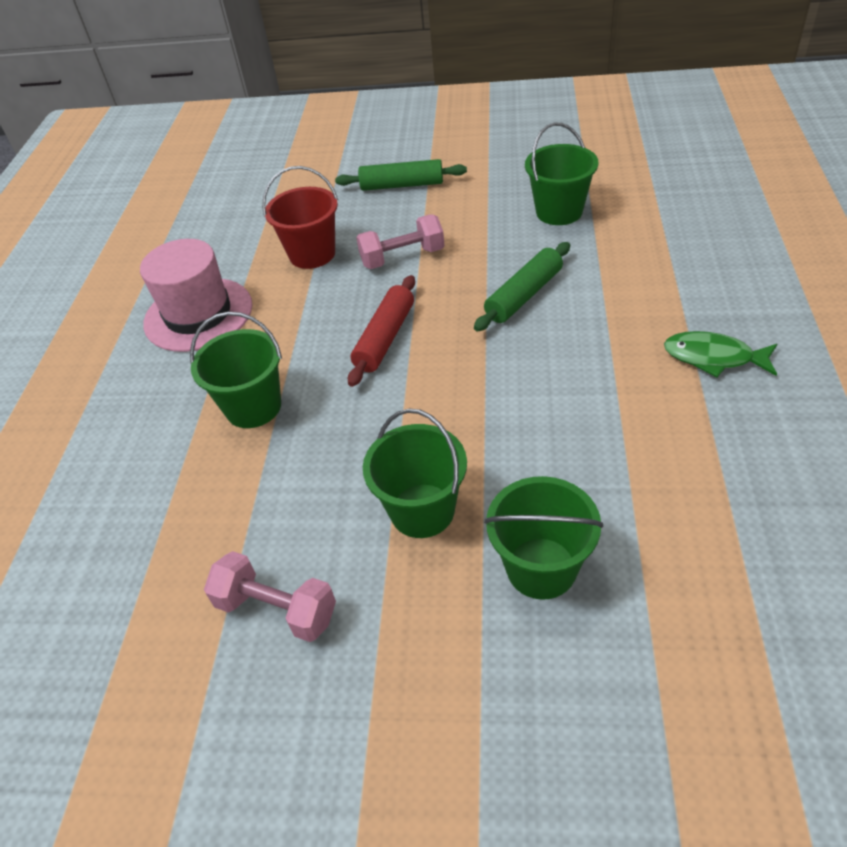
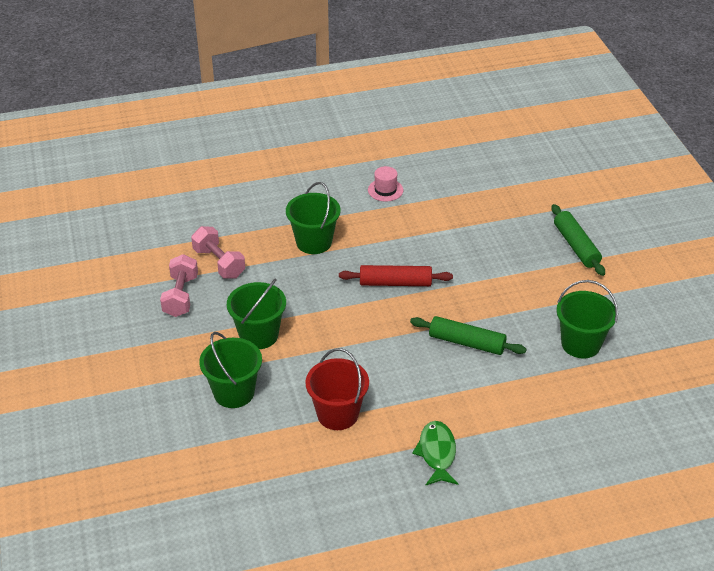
camera: 65 degrees right, 5 degrees down
(198, 314) = (385, 190): pink hat -> pink hat, size x0.47
(312, 254) = (469, 223): red bucket -> red bucket (337, 414)
(402, 257) = (484, 269): pink dumbbell -> pink dumbbell (219, 263)

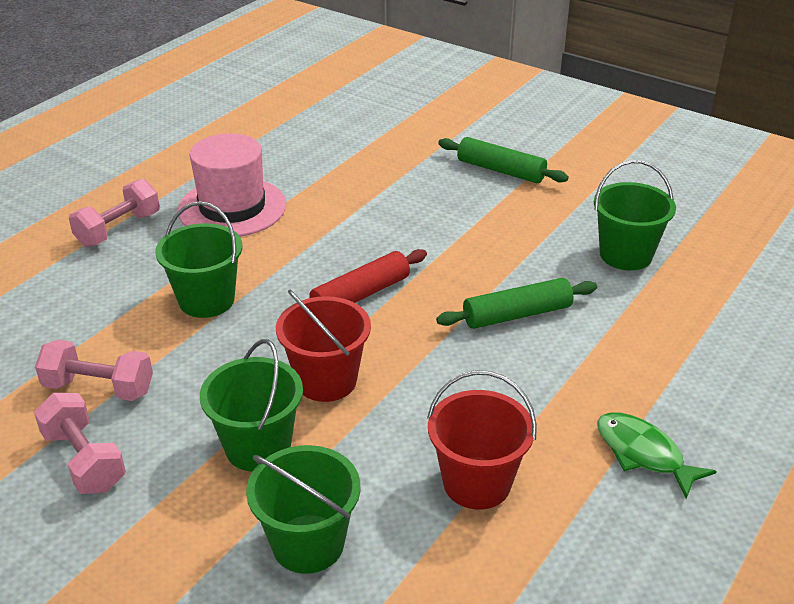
camera: 40 degrees left, 5 degrees down
(312, 174) = (118, 229): none -> pink dumbbell
(325, 321) = (326, 380): none -> red bucket
(385, 190) = (232, 207): pink hat -> pink hat, size x2.11

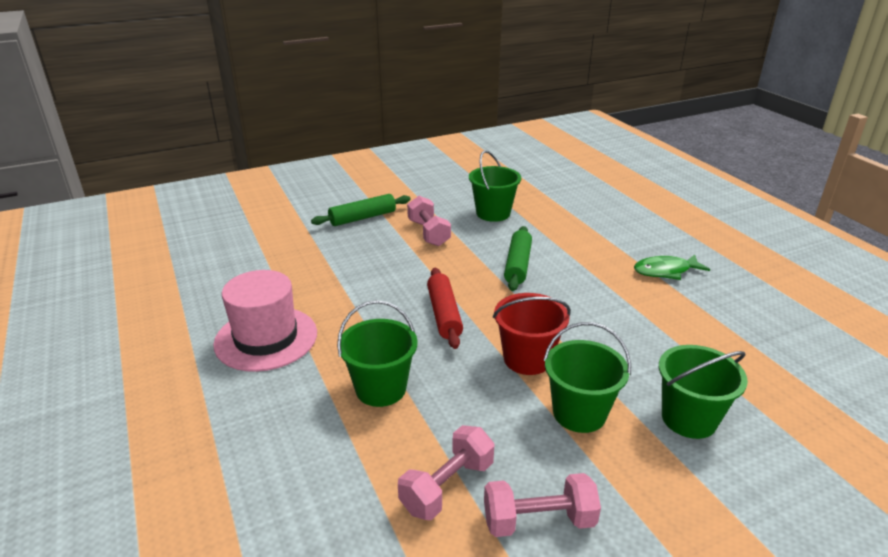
camera: 60 degrees left, 5 degrees down
(118, 229) = (218, 413): pink dumbbell -> pink dumbbell (428, 233)
(477, 483) = (662, 332): red bucket -> none

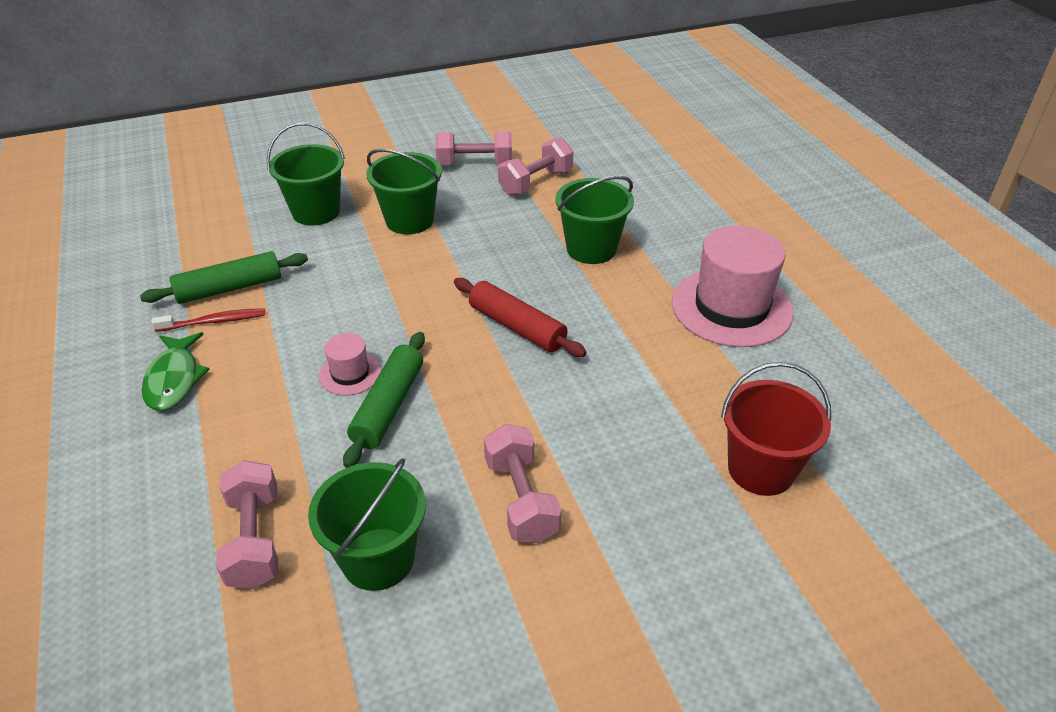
camera: 175 degrees left, 10 degrees up
(363, 218) = (654, 562): green rolling pin -> green rolling pin (229, 288)
(444, 314) = (517, 327): red rolling pin -> red rolling pin turned 45 degrees counterclockwise
(527, 359) = (435, 268): red bucket -> red bucket (761, 469)
(553, 280) = (350, 373): none -> pink hat
(555, 216) = (254, 539): none -> pink dumbbell
(665, 271) = (174, 379): green fish -> green fish turned 90 degrees clockwise
(678, 306) = (214, 321): none -> red toothbrush

